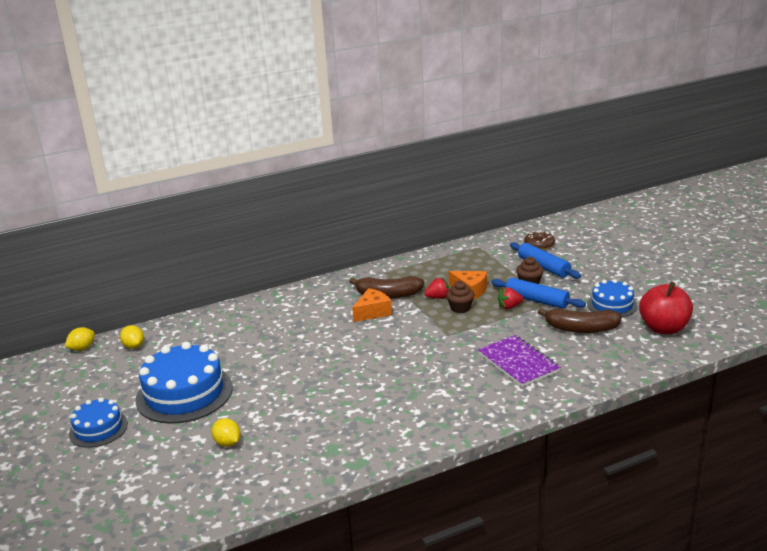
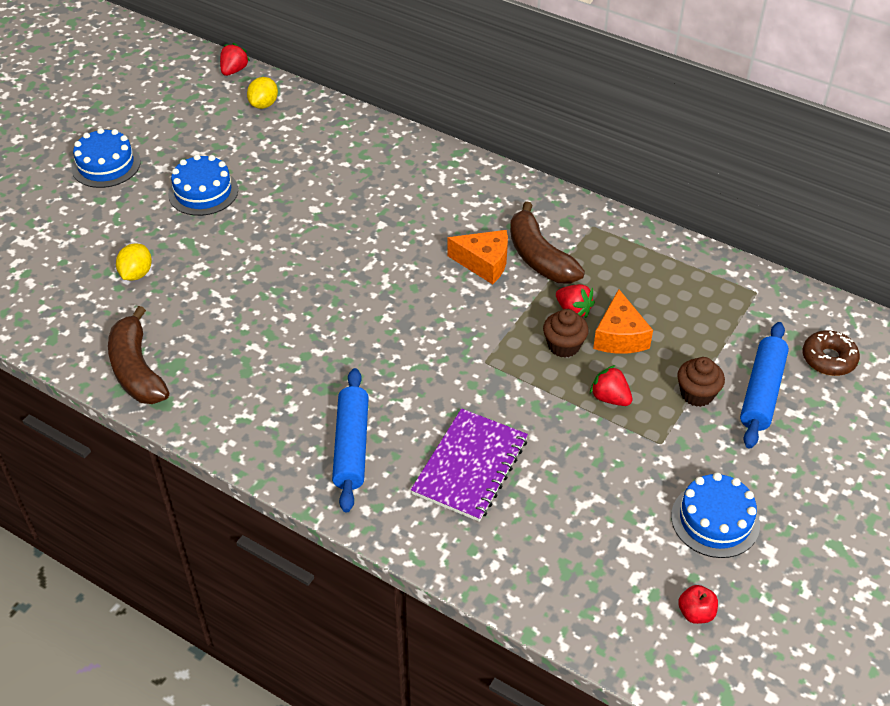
camera: 55 degrees right, 20 degrees up
(82, 348) = (234, 70): yellow lemon -> red strawberry
(184, 393) = (203, 192): blue cake -> blue cake, size x0.57
(537, 300) = (653, 422): blue rolling pin -> blue rolling pin (351, 446)
(581, 328) = (614, 506): brown banana -> brown banana (137, 370)
(663, 328) = (695, 613): red apple -> red apple, size x0.42

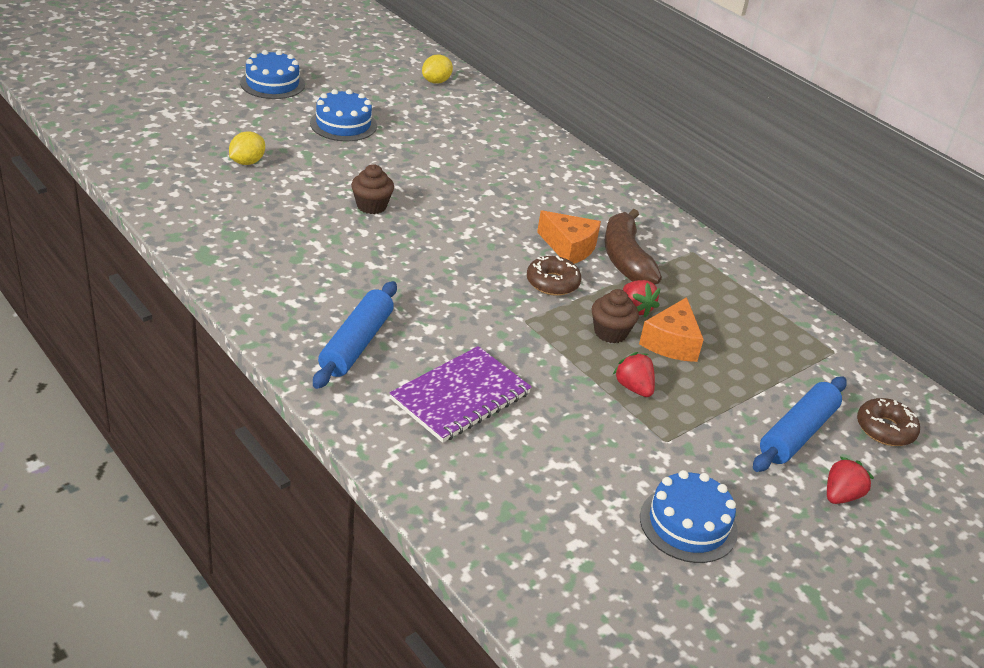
camera: 15 degrees right, 10 degrees down
(137, 370) = (201, 227): brown banana -> none
(234, 70) = (425, 53): red strawberry -> red strawberry (841, 495)
(488, 309) = (552, 283): none -> brown donut
(695, 613) = (622, 597): red apple -> none
(697, 394) = (726, 413): brown cupcake -> brown cupcake (371, 206)

